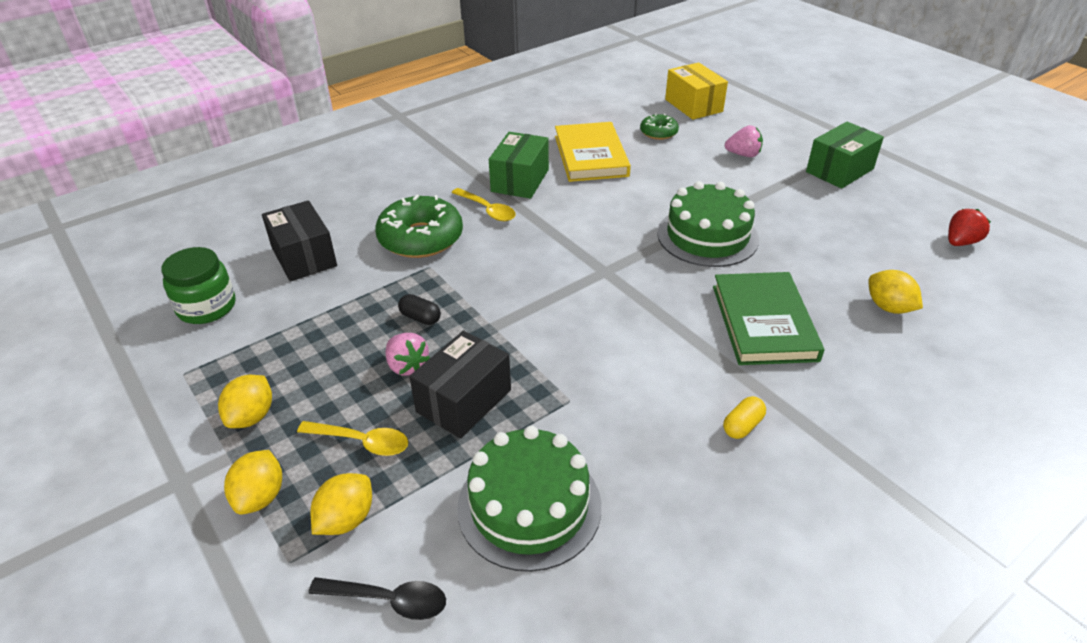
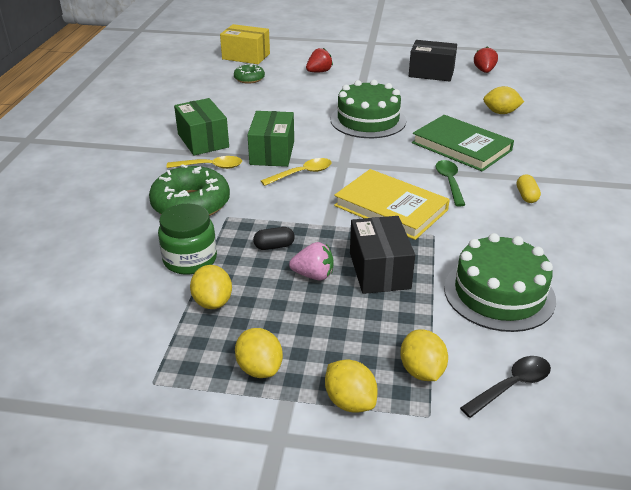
camera: 45 degrees left, 5 degrees down
(207, 307) = (90, 334): green jar -> green jar (190, 259)
(304, 257) = (116, 260): black box -> black box (431, 73)
(307, 337) = (213, 302): none -> yellow lemon
(362, 442) = (359, 329): yellow spoon -> yellow spoon (302, 173)
(591, 156) = (227, 108): yellow book -> yellow book (391, 208)
(680, 355) = (449, 182): none -> green spoon
(743, 155) = (319, 72): pink strawberry -> red strawberry
(839, 170) = (381, 60): green box -> green box (272, 153)

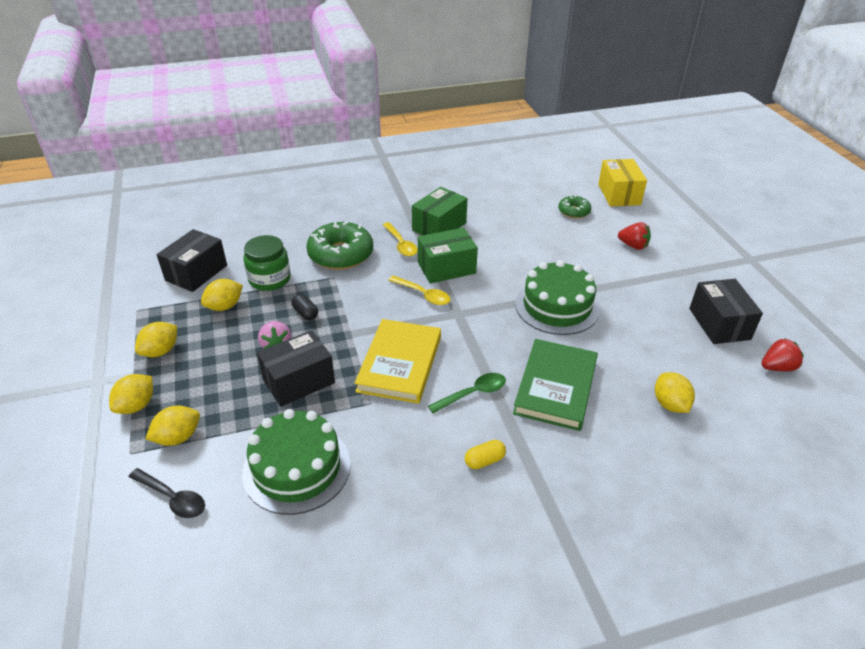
camera: 65 degrees right, 5 degrees up
(119, 316) = (196, 273): none -> black box

